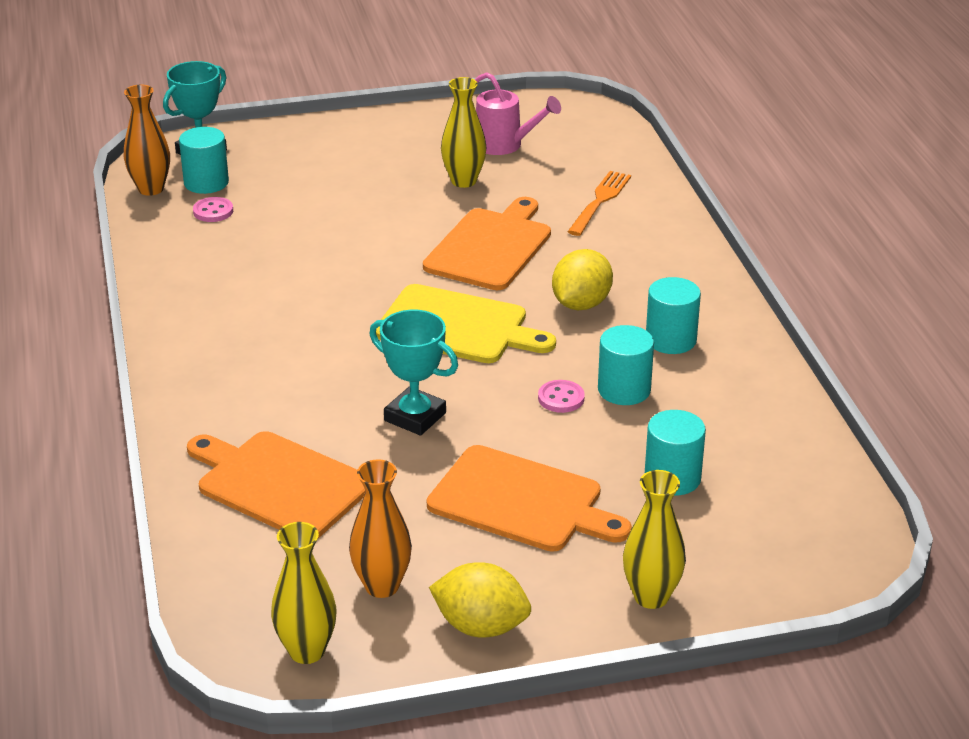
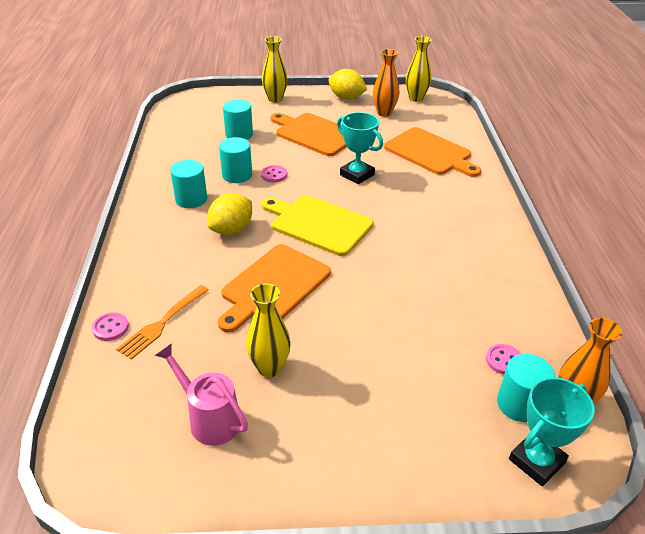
camera: 170 degrees left, 5 degrees up
(653, 192) = (110, 328): none -> pink button

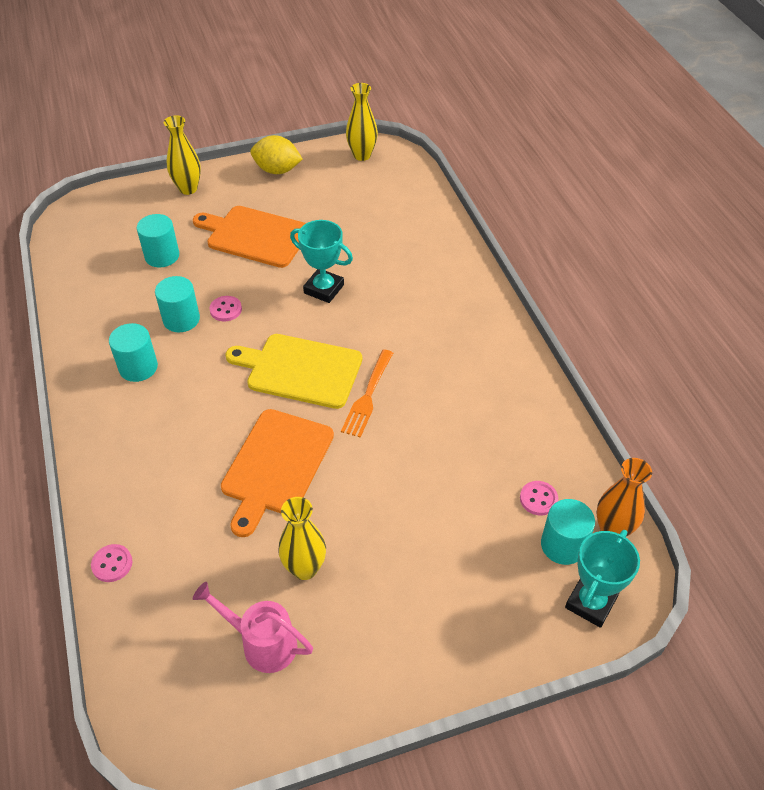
camera: 15 degrees left, 10 degrees up
(163, 322) = (169, 543): orange fork -> orange fork (368, 395)
(231, 230) = (202, 400): yellow lemon -> none
(384, 113) = (330, 186): orange vase -> none
(430, 153) = (399, 238): orange cutting board -> none

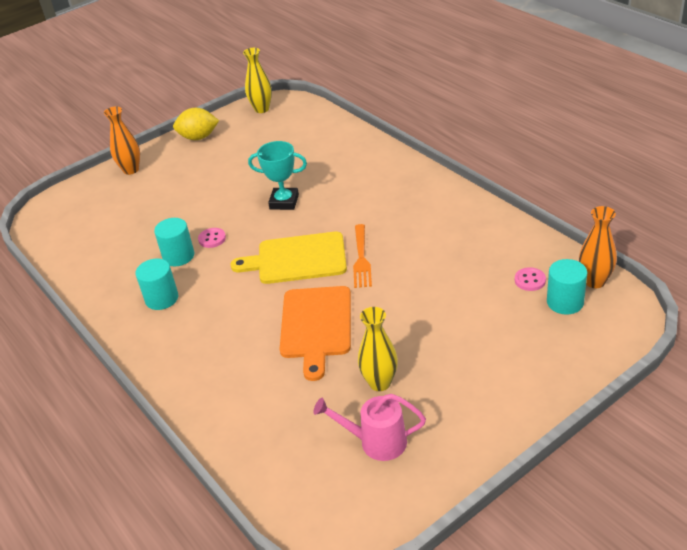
camera: 15 degrees left, 10 degrees down
(112, 564) = (220, 434): pink button -> none
(162, 256) = (136, 220): turquoise cylinder -> none
(188, 189) = (131, 170): yellow vase -> orange vase
(255, 236) = (206, 184): orange cutting board -> none
(590, 602) = (606, 330): turquoise trophy -> none

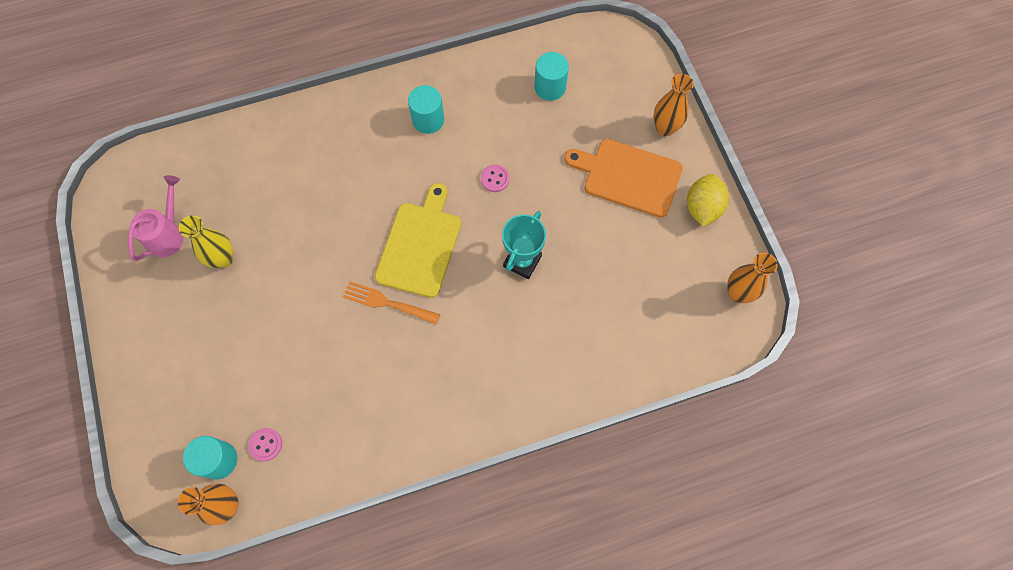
camera: 105 degrees right, 30 degrees up
(178, 256) = (483, 144): turquoise cylinder -> turquoise cylinder (550, 87)
(262, 109) = (738, 293): yellow vase -> orange vase
(316, 326) = (319, 233): orange cutting board -> orange cutting board (628, 176)

